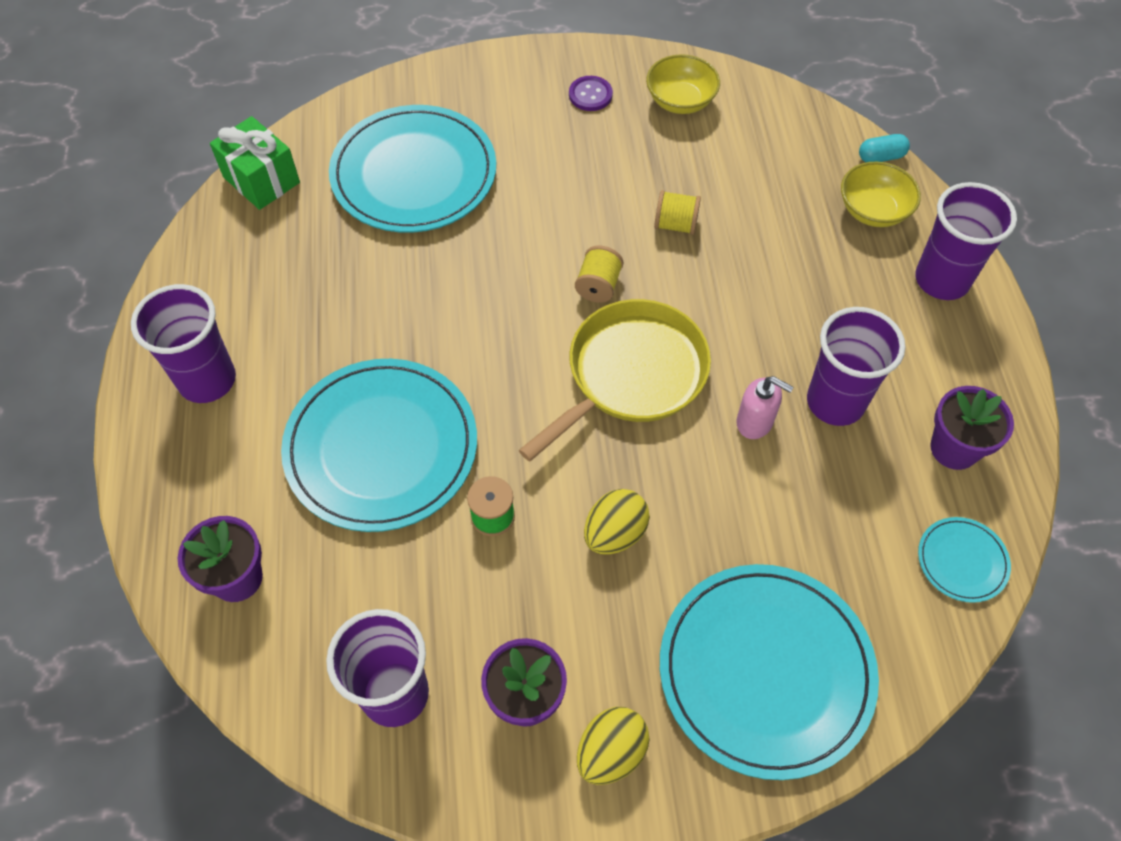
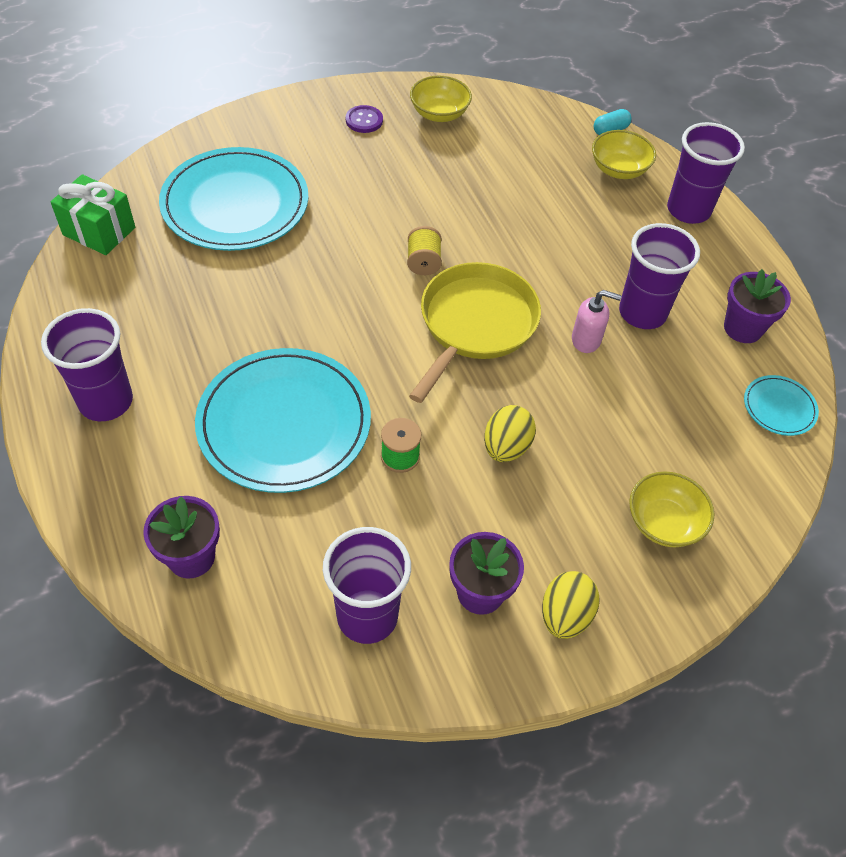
camera: 20 degrees left, 5 degrees down
(675, 224) = (469, 206): yellow spool -> none
(766, 671) = (663, 522): turquoise plate -> yellow bowl

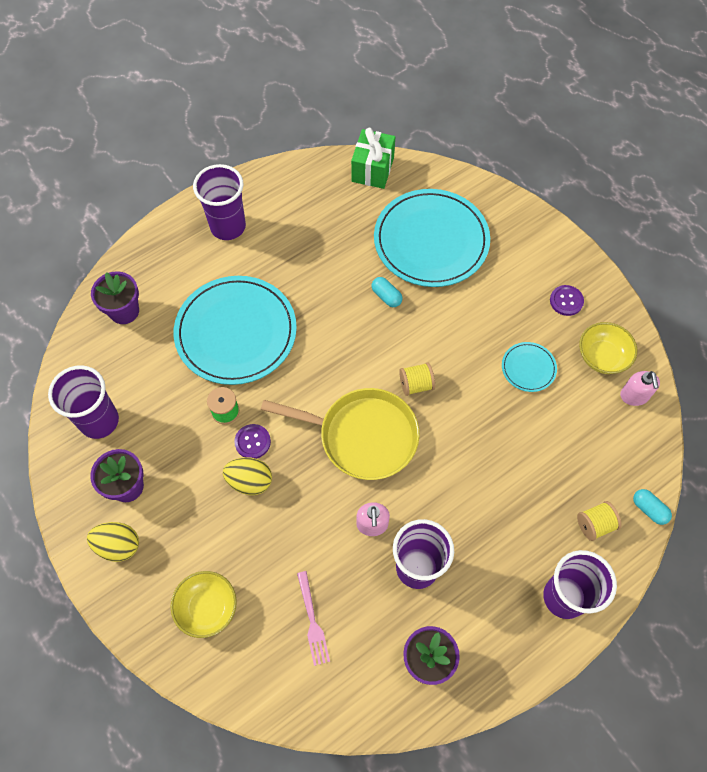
camera: 80 degrees right, 10 degrees up
(295, 261) = (386, 296): none -> turquoise capsule
(452, 434) = (252, 442): none -> purple button
(490, 105) = (634, 396): none -> pink soap dispenser
(618, 169) = (595, 524): yellow bowl -> yellow spool
(691, 418) = (312, 621): none -> pink fork
(779, 407) = (344, 698): turquoise plate -> turquoise plate (528, 368)

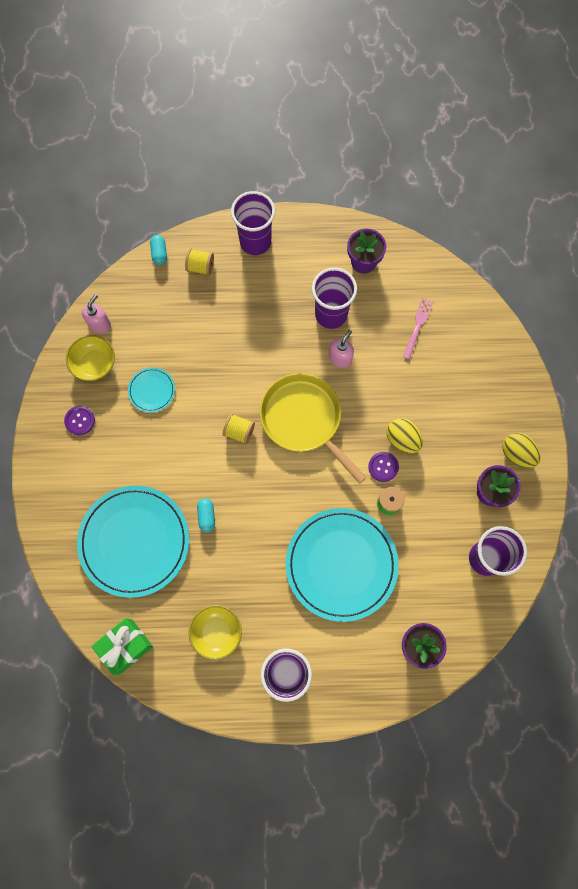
camera: 145 degrees left, 10 degrees up
(207, 607) = (479, 376): yellow bowl -> yellow bowl (216, 632)

